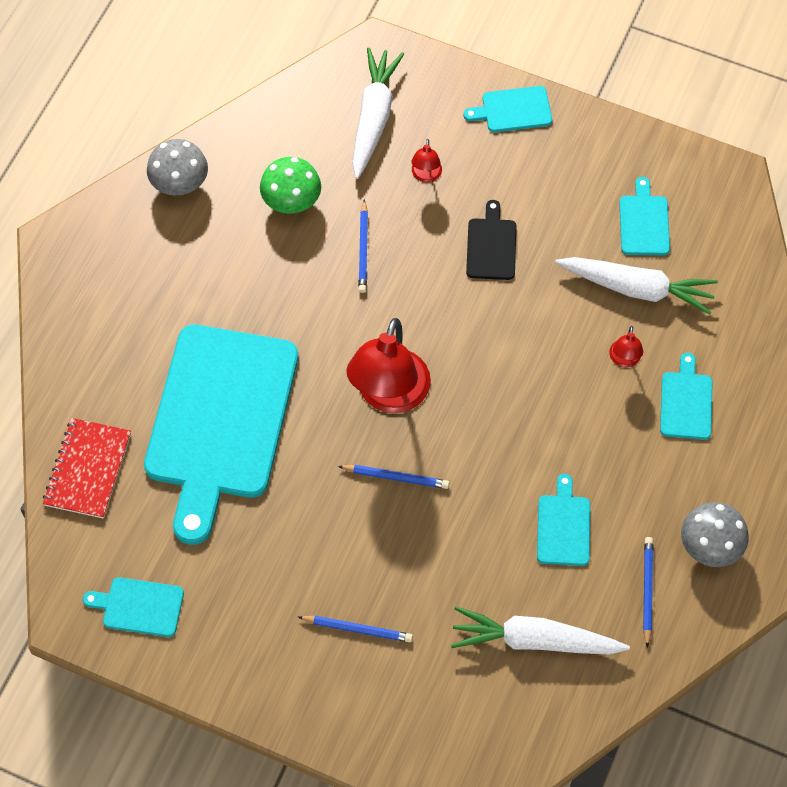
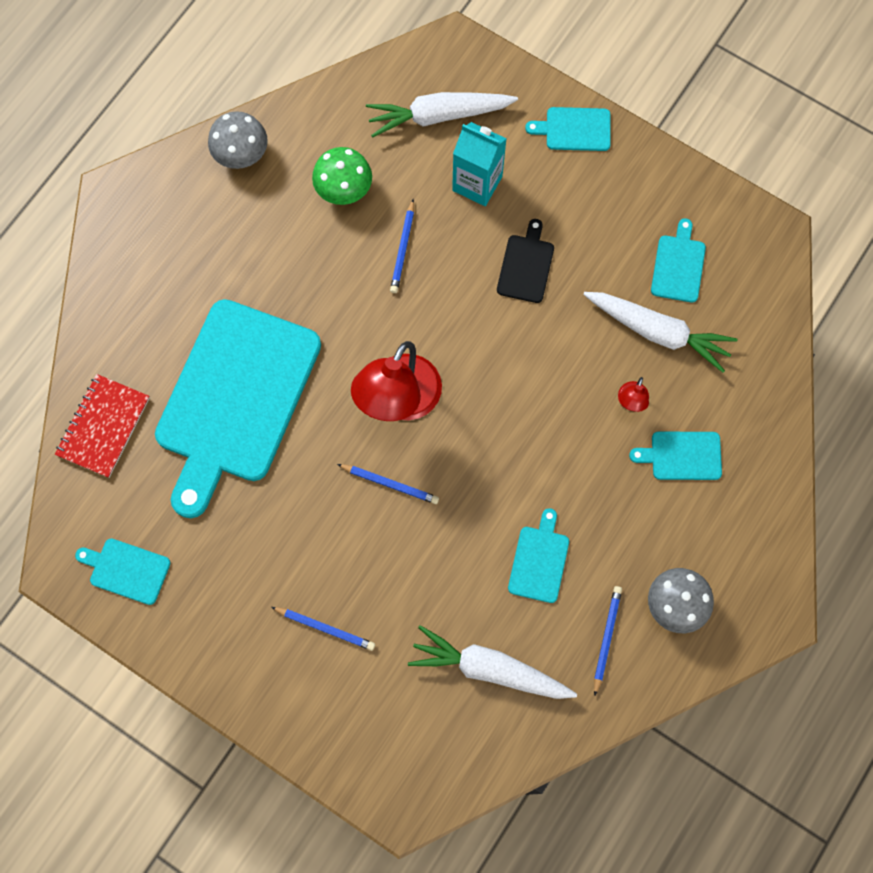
camera: 10 degrees right, 10 degrees up
(374, 118) = (438, 116): white carrot -> white carrot turned 120 degrees counterclockwise
(426, 175) = (477, 183): red lamp -> turquoise carton
(686, 402) = (682, 456): turquoise cutting board -> turquoise cutting board turned 105 degrees counterclockwise

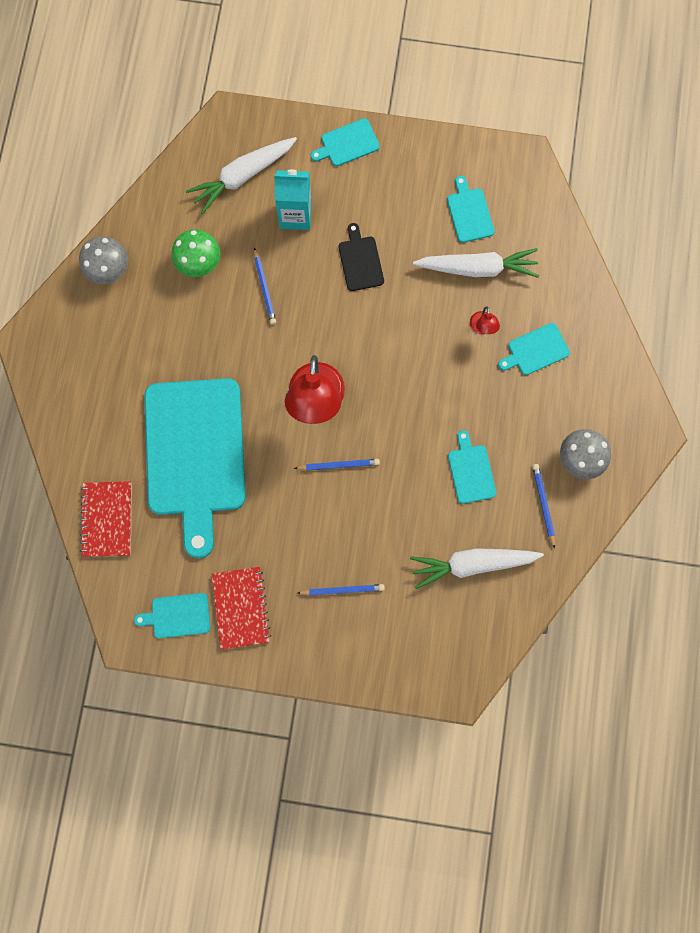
camera: 25 degrees left, 5 degrees up
(201, 594) = (241, 607): none -> red notebook

